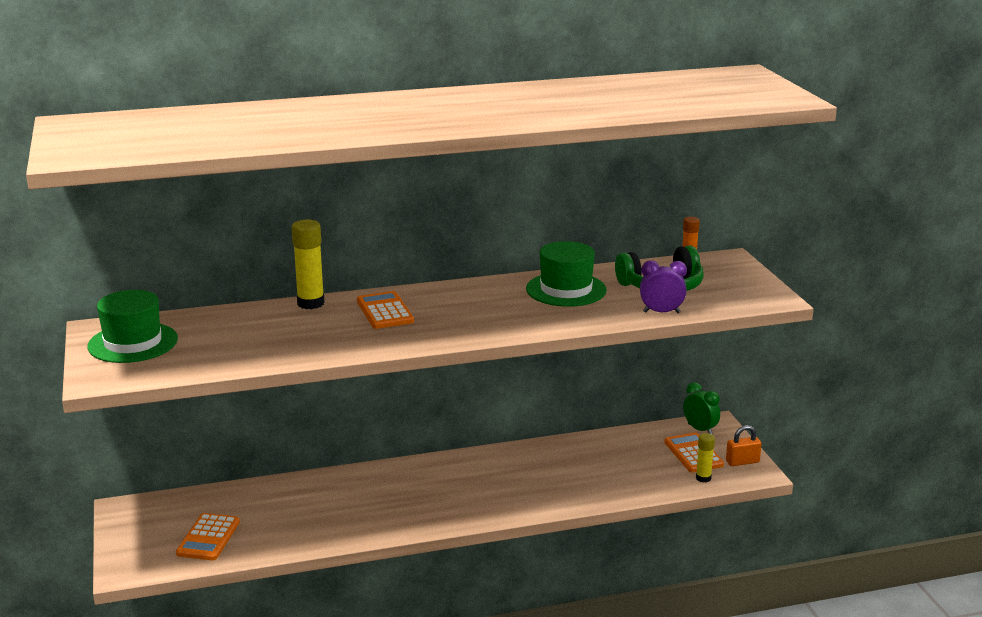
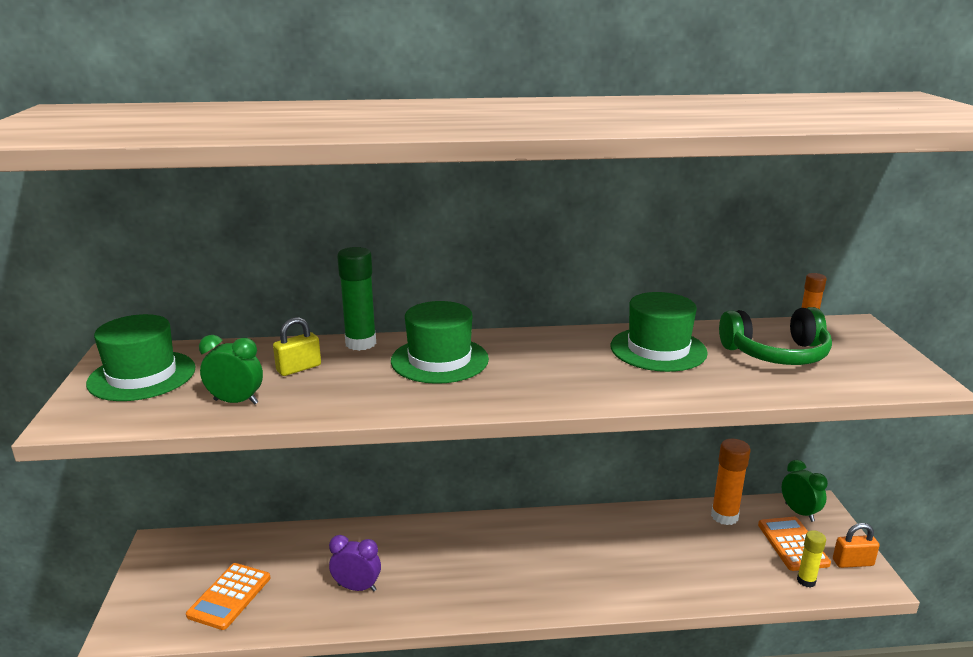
camera: 10 degrees right, 0 degrees up
(228, 355) = (236, 402): none -> green clock
(266, 327) = (299, 368): none -> yellow padlock
(310, 303) = (360, 343): yellow glue stick -> green glue stick
(384, 311) = (439, 360): orange calculator -> green hat
(635, 438) = (724, 516): none -> orange glue stick
(661, 312) = (777, 389): purple clock -> purple clock (357, 587)

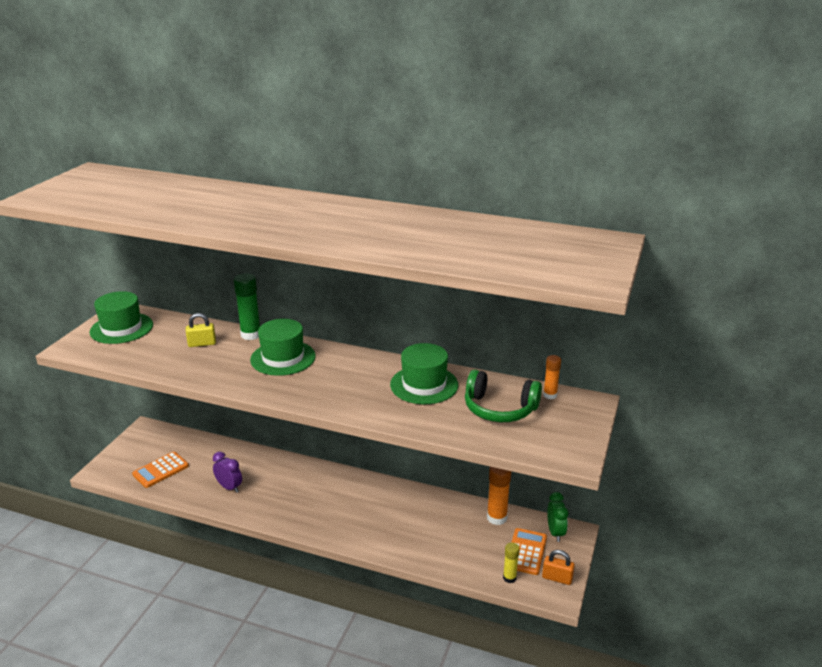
camera: 25 degrees right, 5 degrees up
(236, 402) = (152, 357): green clock -> none

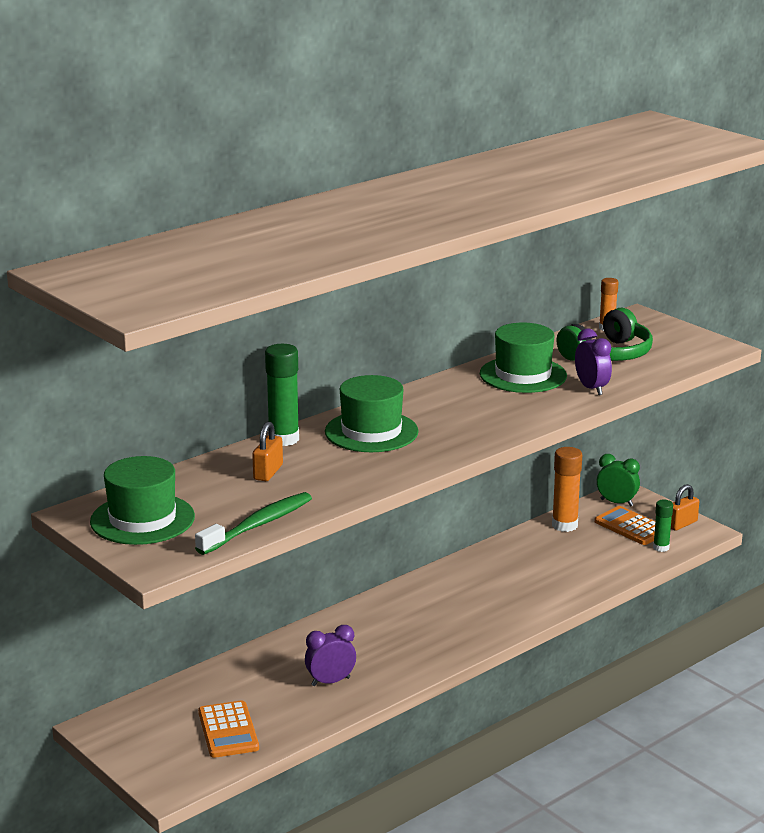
camera: 60 degrees left, 5 degrees down
(131, 361) = (258, 525): none -> green toothbrush
(202, 344) = (268, 472): yellow padlock -> orange padlock
(428, 418) = (591, 388): none -> purple clock
(509, 578) = (661, 548): yellow glue stick -> green glue stick

